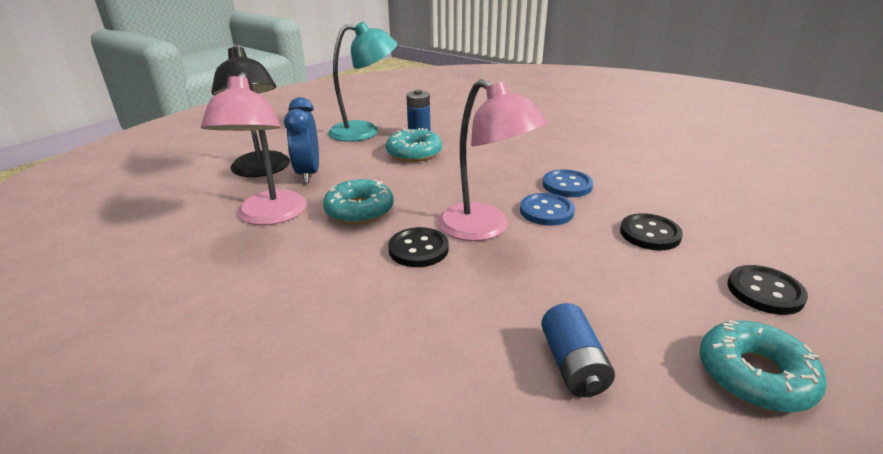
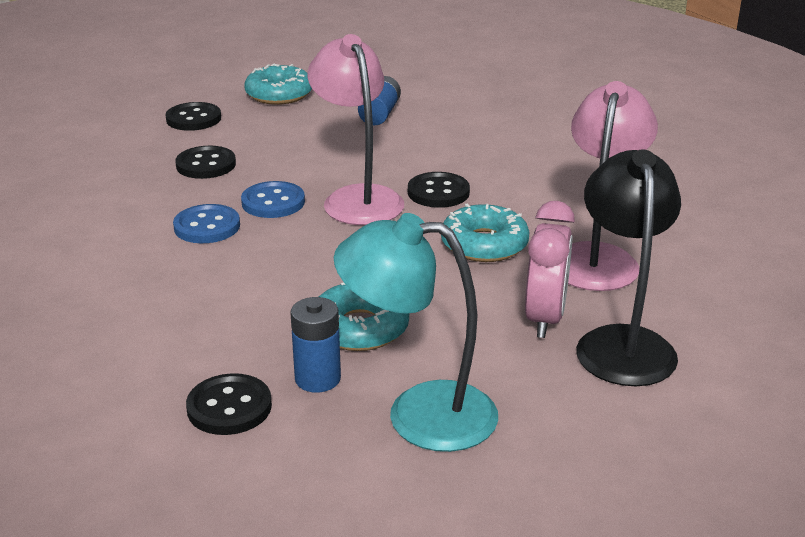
camera: 160 degrees left, 0 degrees up
(308, 174) = (545, 318): blue clock -> pink clock
(449, 121) = (229, 407): none -> black button

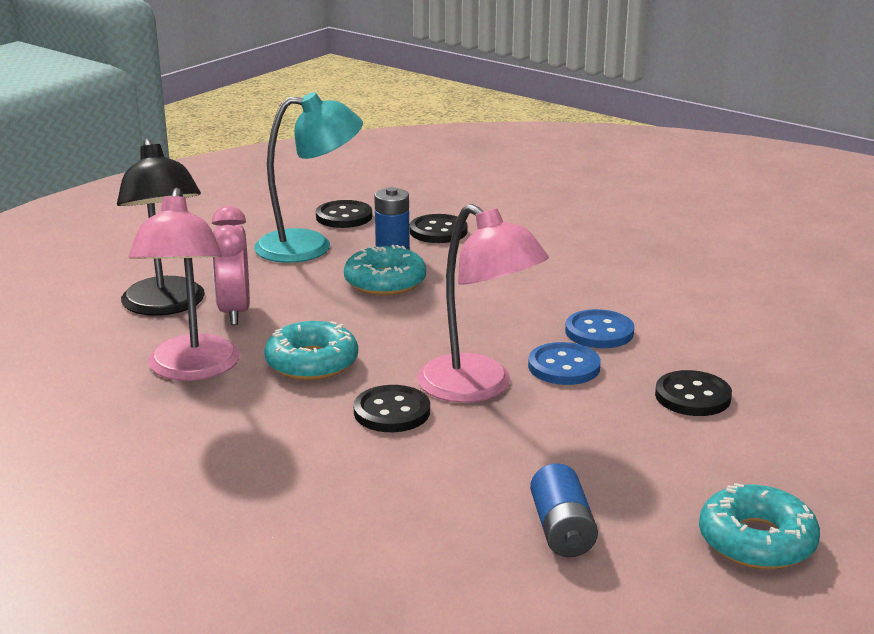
camera: 160 degrees right, 5 degrees down
(193, 119) = (808, 462): black button -> black button (344, 216)

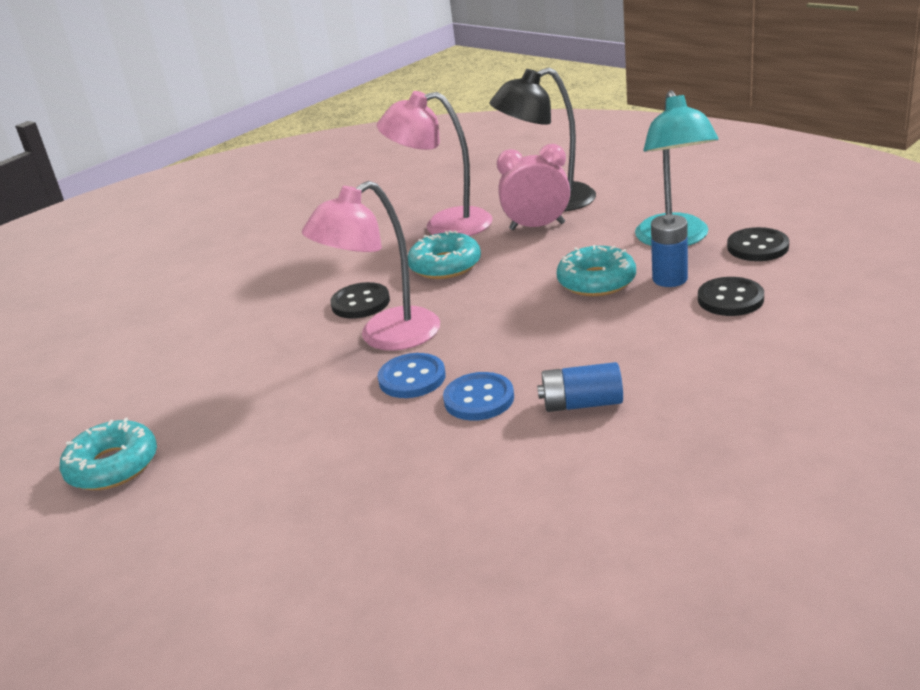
camera: 100 degrees right, 5 degrees up
(562, 530) = (178, 377): blue battery -> blue battery (582, 404)
(692, 396) = (336, 450): black button -> none

